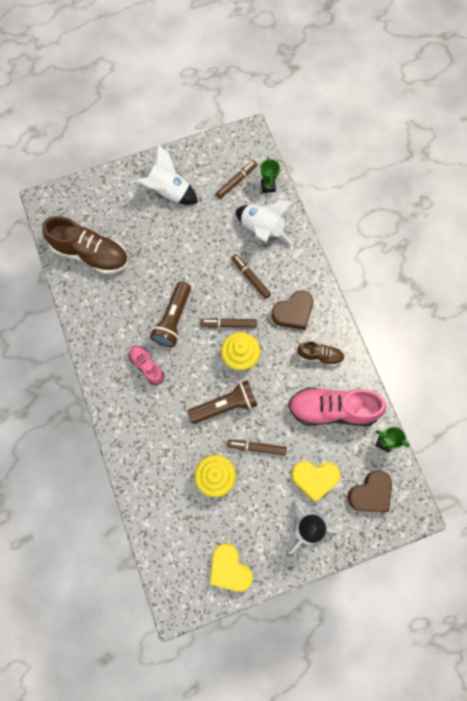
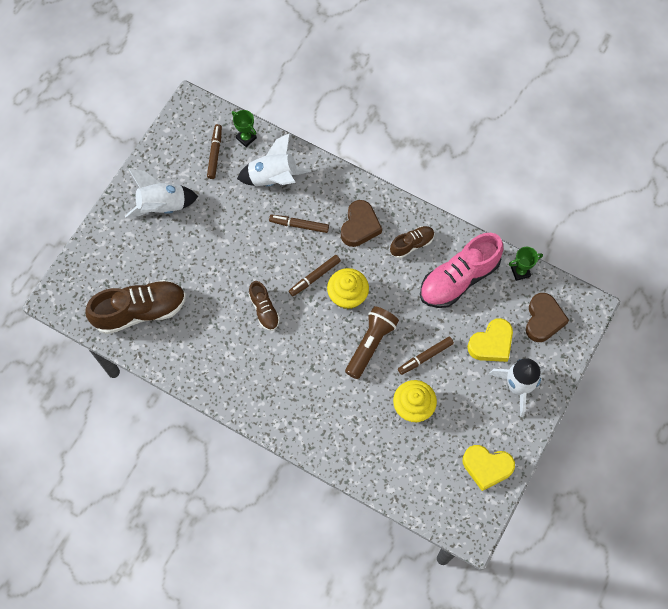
camera: 40 degrees left, 5 degrees down
(147, 366) = (276, 365): pink shoe -> none
(173, 319) = (264, 310): brown flashlight -> brown shoe

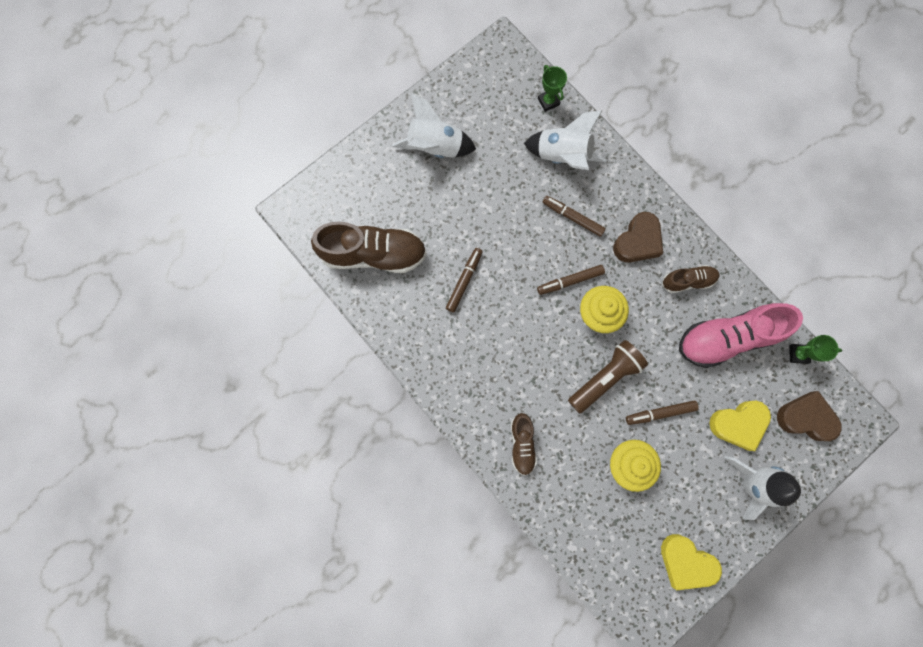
camera: 20 degrees right, 10 degrees up
(215, 153) = (509, 108): brown marker -> brown marker (464, 281)
(264, 310) = (504, 298): brown shoe -> brown shoe (522, 444)
(543, 320) = (805, 418): brown heart -> brown heart turned 105 degrees counterclockwise

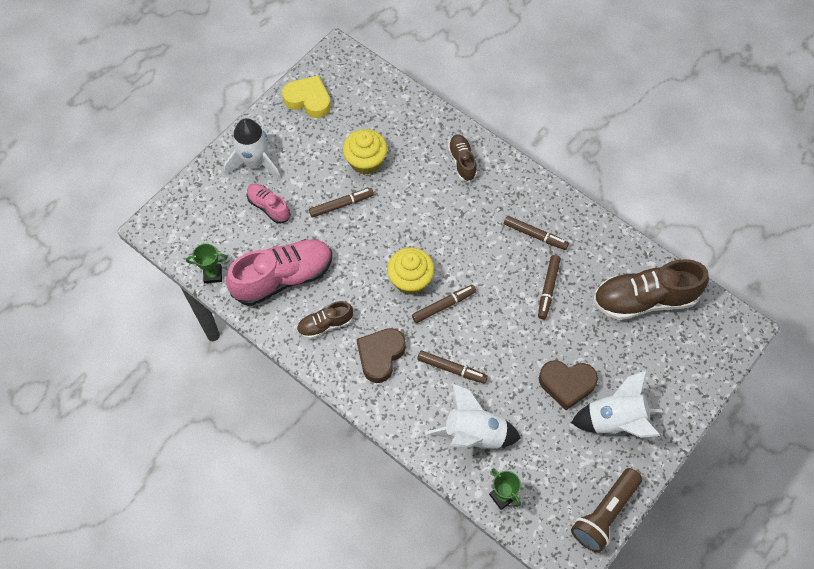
camera: 170 degrees right, 15 degrees down
(463, 341) = (535, 235): none -> brown marker
(605, 377) = (396, 226): brown flashlight -> brown flashlight (604, 514)
(738, 424) = (268, 207): yellow heart -> pink shoe
(805, 418) = (206, 221): brown heart -> brown heart (567, 384)

